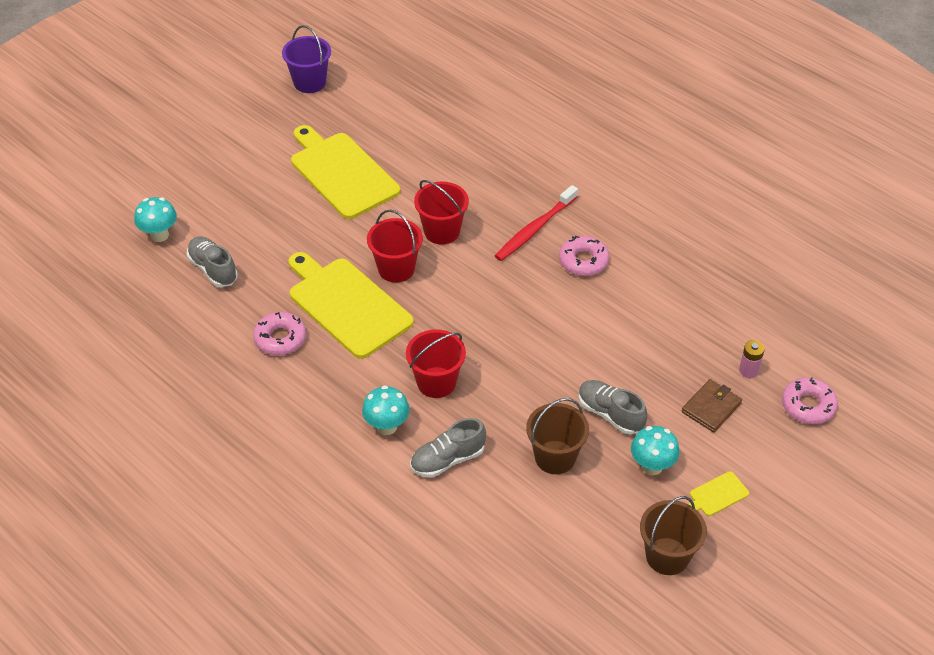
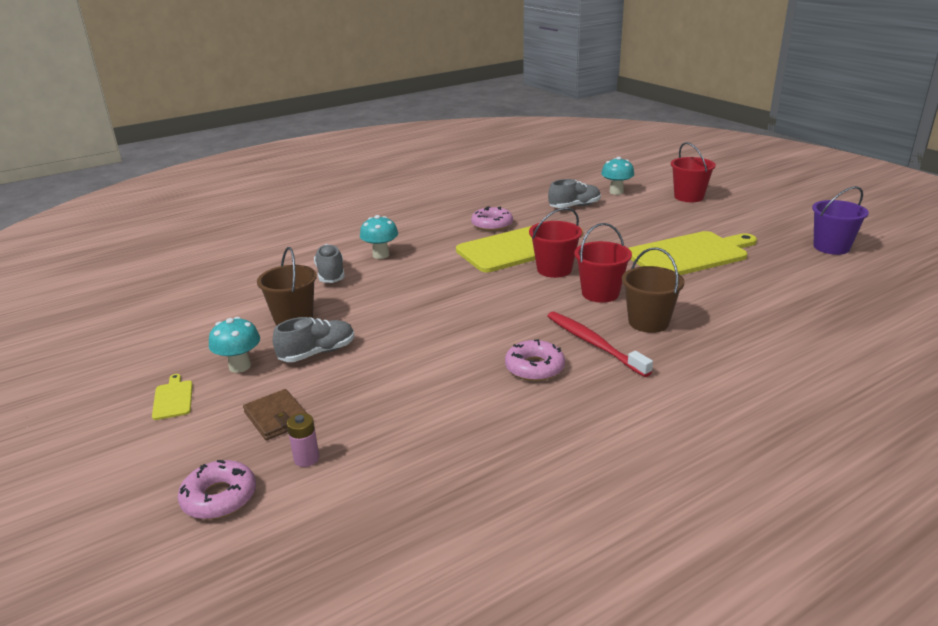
camera: 105 degrees right, 20 degrees down
(436, 382) = (412, 276): red bucket -> red bucket (689, 197)
(667, 556) = (144, 358): brown bucket -> brown bucket (648, 322)

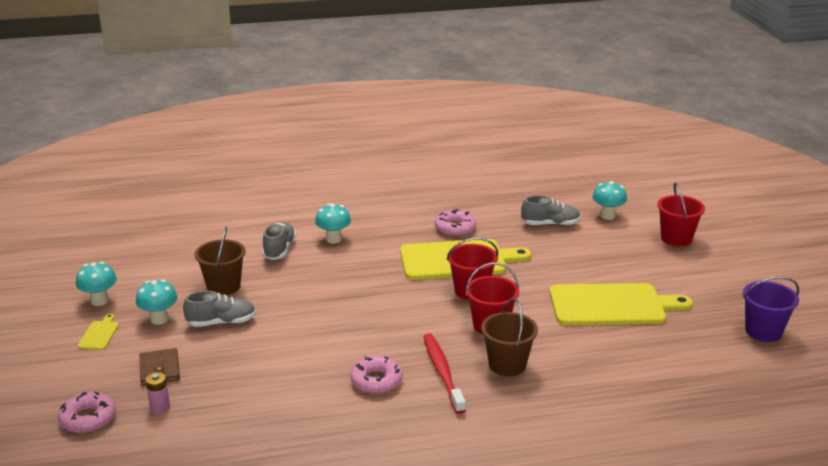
camera: 20 degrees right, 0 degrees up
(151, 364) = (99, 301): none -> turquoise mushroom

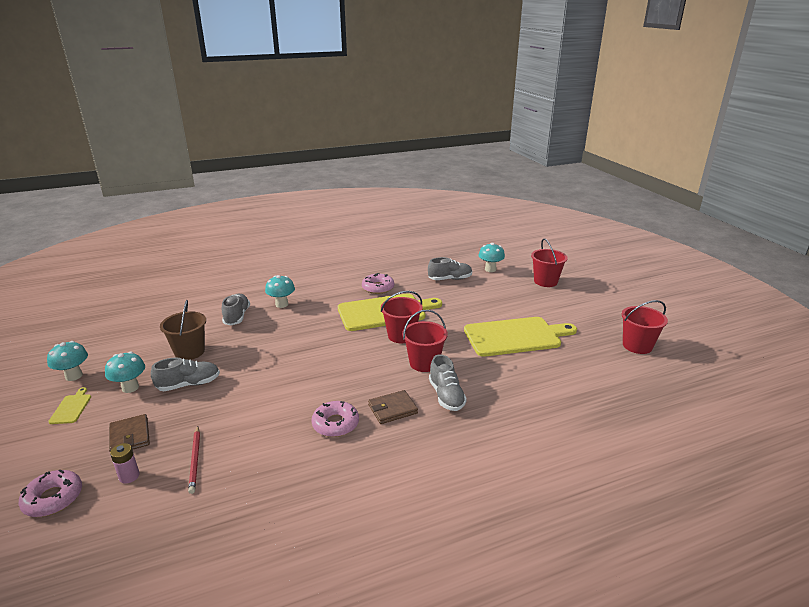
camera: 10 degrees left, 0 degrees up
(225, 400) = (195, 460): none -> red pencil
(442, 372) = (392, 409): red toothbrush -> brown wallet
(507, 365) = (446, 396): brown bucket -> grey shoe
(763, 331) = (637, 346): purple bucket -> red bucket

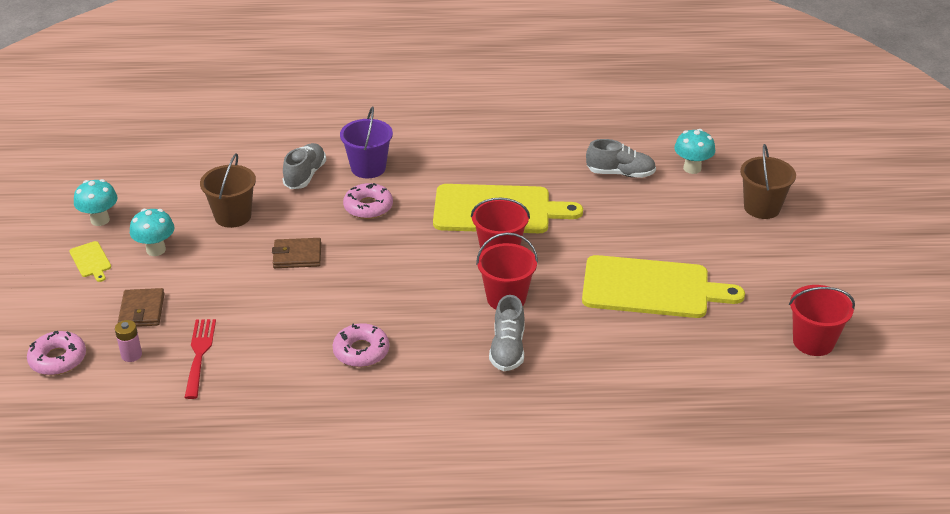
camera: 20 degrees right, 10 degrees up
(71, 408) = (91, 261): yellow cutting board -> yellow cutting board turned 135 degrees clockwise
(189, 384) = (219, 261): grey shoe -> none
(195, 460) = (199, 355): red pencil -> red fork
(281, 304) = (368, 168): turquoise mushroom -> purple bucket
(378, 288) = (509, 167): pink donut -> pink donut (368, 207)
(392, 409) = (434, 349): brown wallet -> brown wallet (297, 256)
(545, 281) = (762, 208): red bucket -> brown bucket

